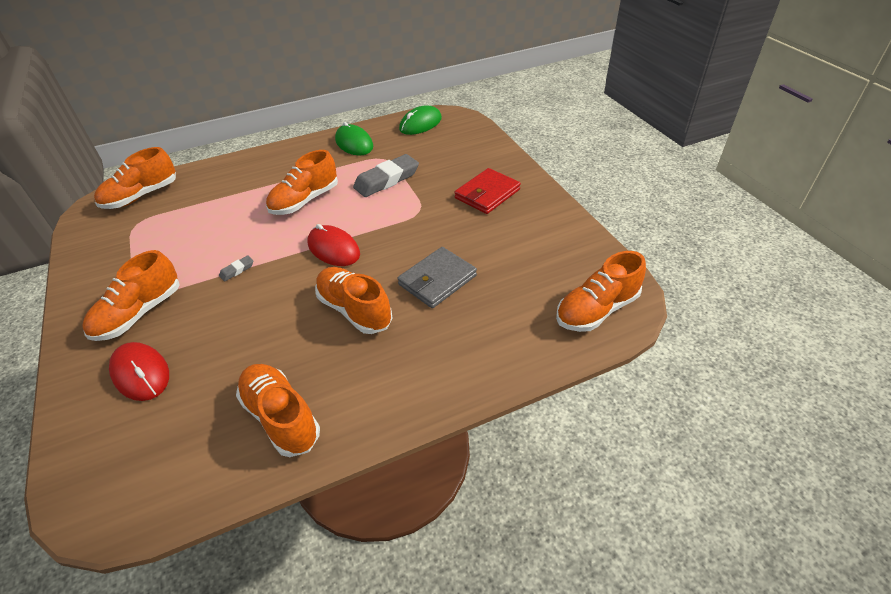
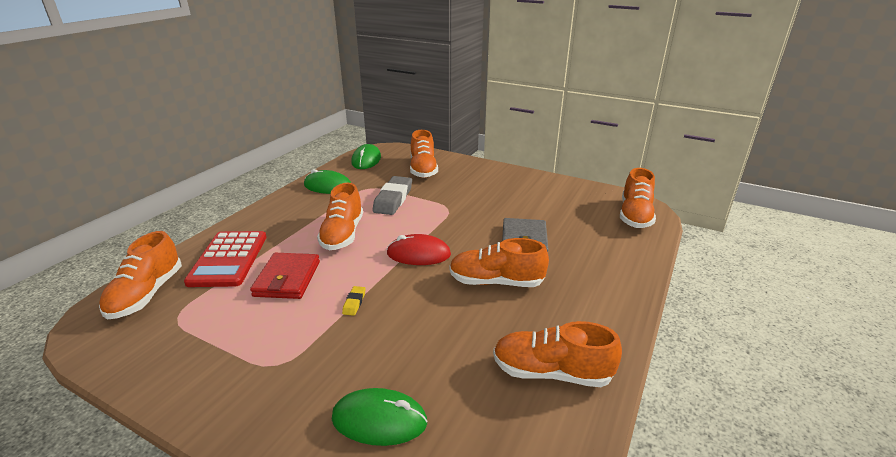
camera: 40 degrees left, 15 degrees down
(139, 313) = (300, 379): orange shoe -> orange shoe (423, 169)
(141, 373) = (379, 420): red mouse -> green mouse
(211, 188) = (228, 259): none -> red calculator
(237, 270) = (354, 303): grey eraser -> yellow eraser
(487, 194) = (480, 183): red wallet -> red wallet (287, 279)

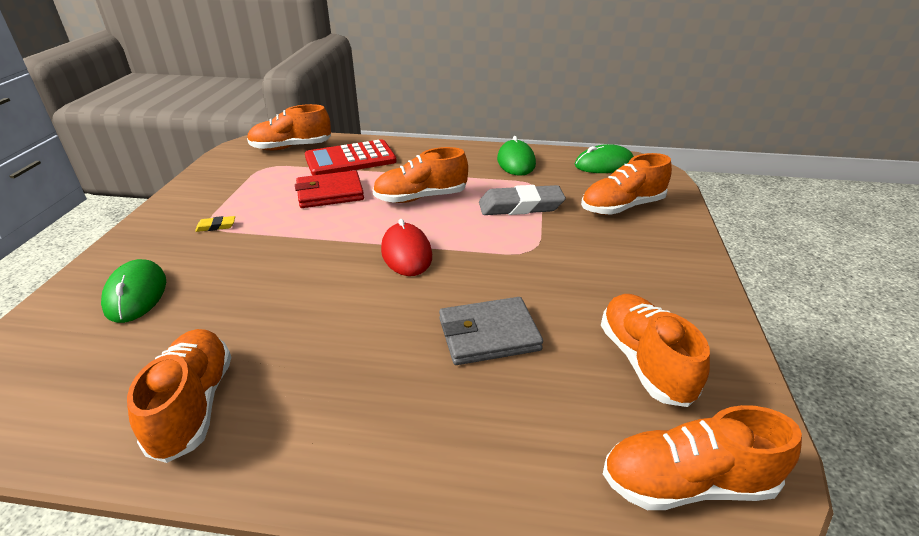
camera: 70 degrees right, 5 degrees up
(354, 303) = (301, 237): yellow eraser -> yellow eraser (216, 226)
(496, 282) = (370, 325): orange shoe -> orange shoe (644, 362)

